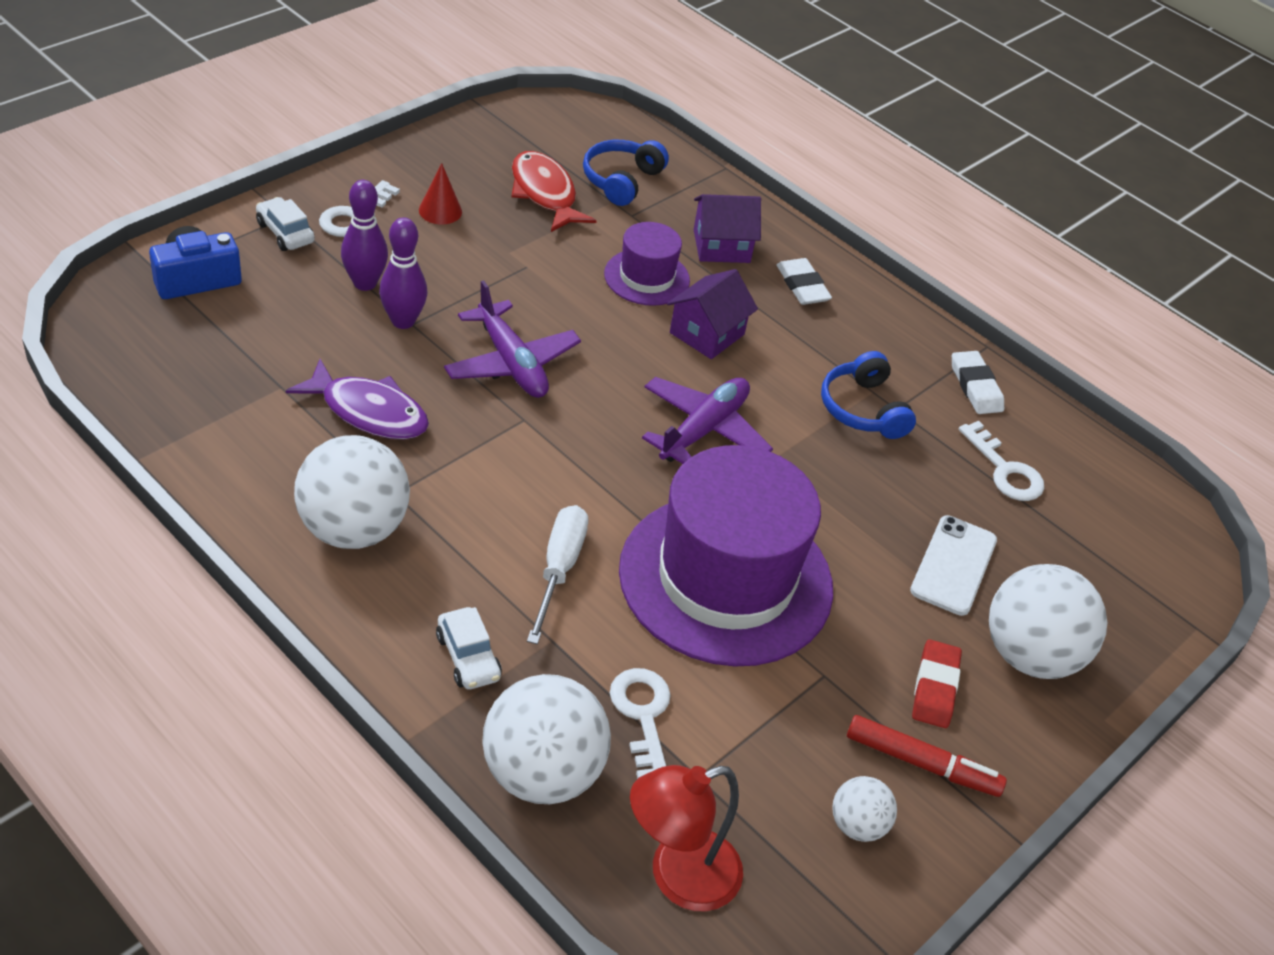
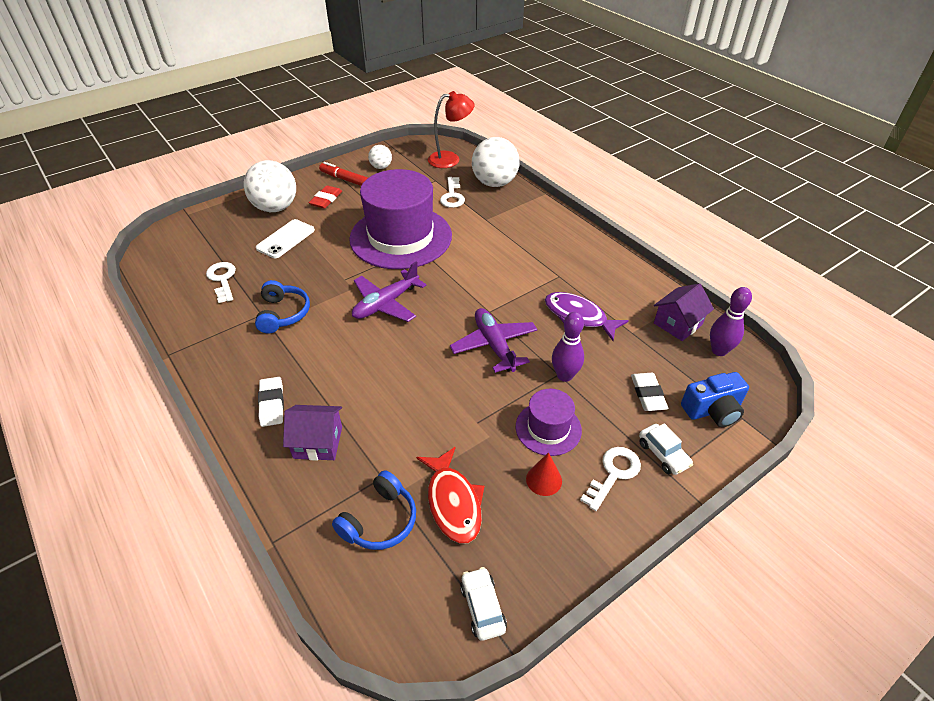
camera: 165 degrees left, 0 degrees up
(353, 529) = (578, 261): white ball -> none
(365, 283) = (594, 406): purple bowling pin -> purple bowling pin (719, 350)
(468, 657) = (522, 215): white car -> white car (482, 607)
(558, 569) = (479, 243): white screwdriver -> none
(646, 277) = (388, 411): purple hat -> purple hat (548, 428)
(707, 333) = (360, 365): purple house -> purple house (677, 324)
(975, 386) = (200, 326): white eraser -> white eraser (648, 394)

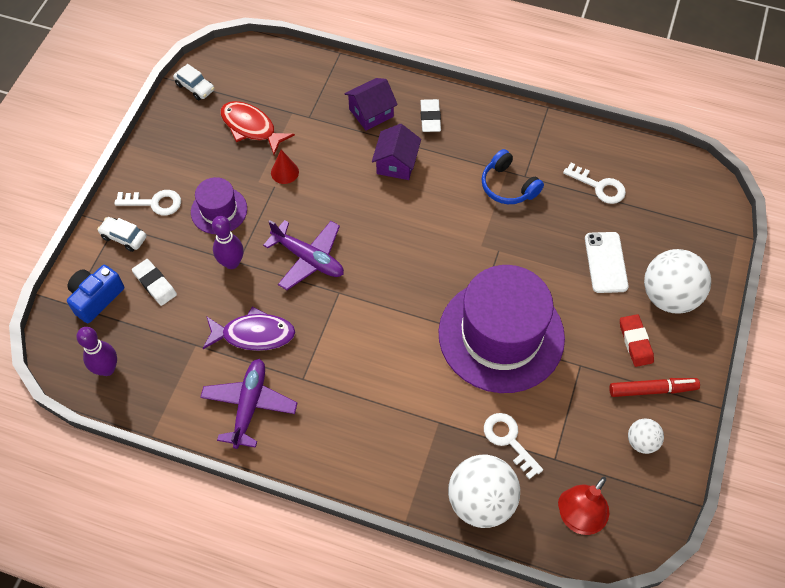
camera: 145 degrees right, 15 degrees up
(271, 404) = (430, 118): white eraser -> white eraser turned 45 degrees clockwise
(380, 520) = (288, 94): blue headphones -> none
(386, 303) = (435, 246): purple plane -> purple plane (249, 405)
(544, 480) = (201, 172): red cone -> red cone (284, 172)
(613, 474) = (154, 203): white key -> white key turned 90 degrees counterclockwise
(677, 324) = (156, 381): purple house -> purple house (396, 163)

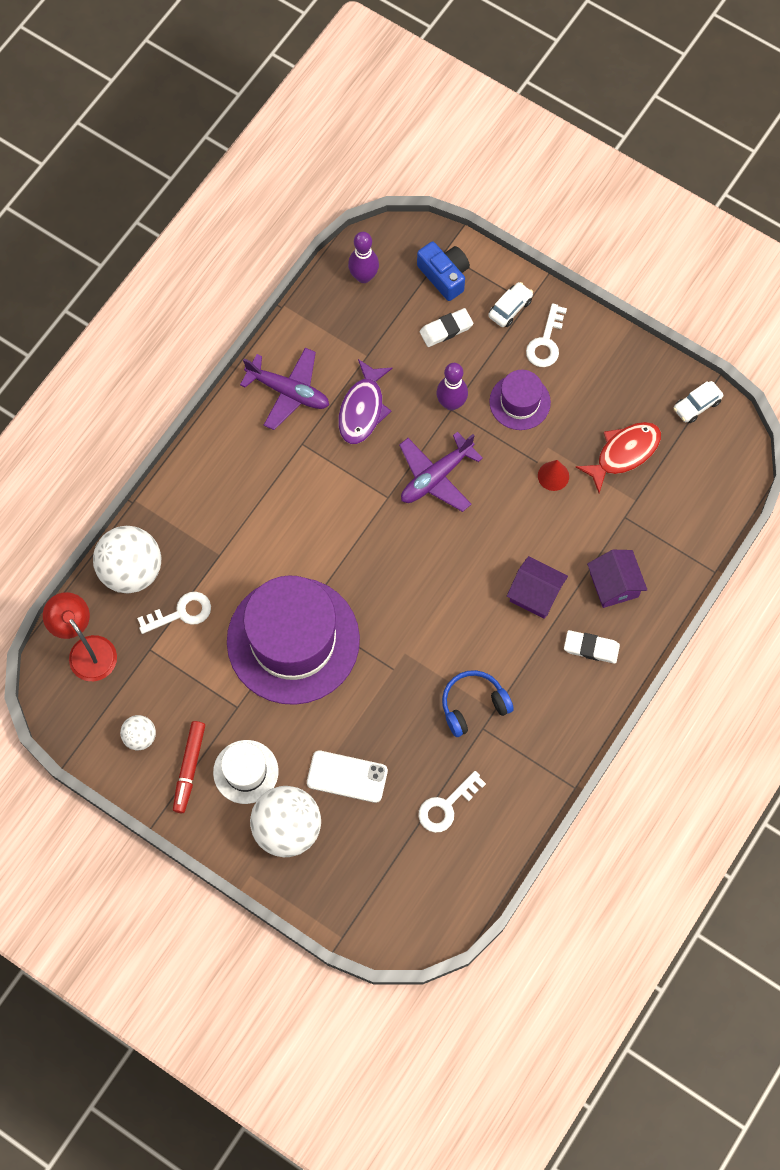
camera: 105 degrees right, 10 degrees up
(635, 342) = (245, 772): red eraser -> white hat

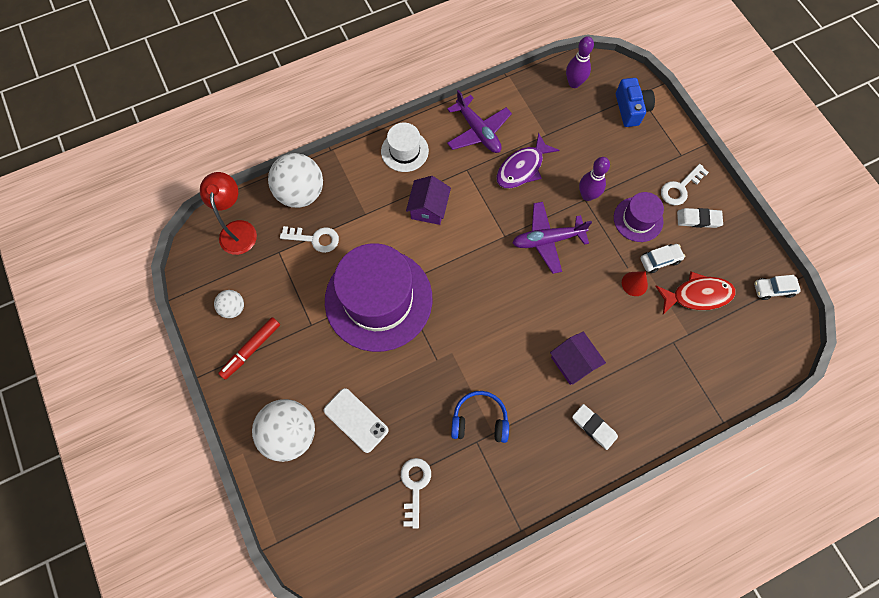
camera: 30 degrees right, 0 degrees up
(245, 772) = (287, 374): white hat -> white hat (404, 151)
(446, 329) = (612, 144): white eraser -> white eraser (698, 219)
(446, 806) = (415, 486): white key -> white key turned 105 degrees clockwise
(510, 308) = (666, 153): white car -> white car (660, 260)
(614, 585) = (638, 389): purple house -> purple house (428, 208)

